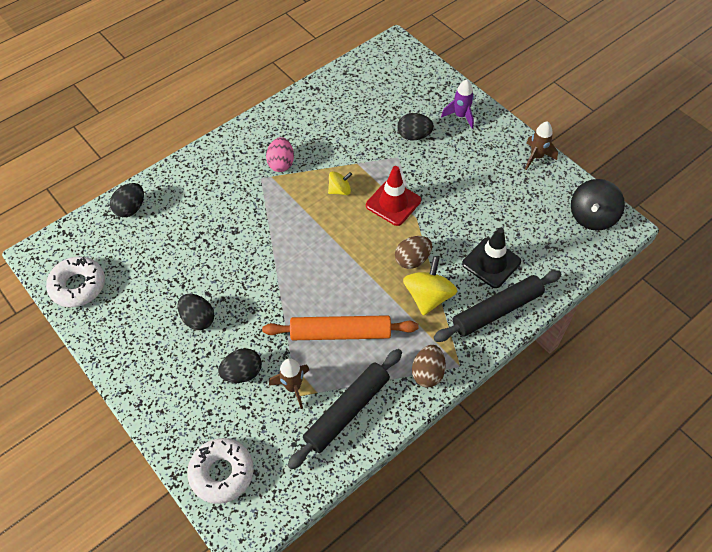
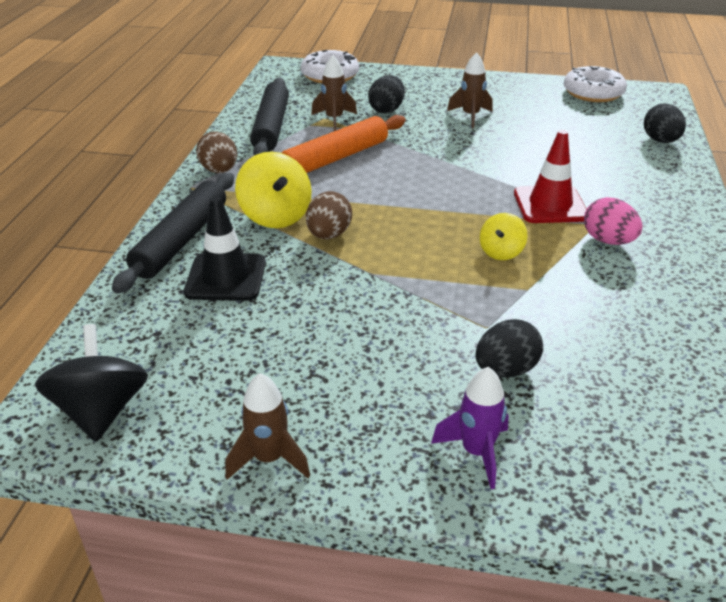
camera: 140 degrees right, 20 degrees down
(198, 319) = (470, 116): black egg -> brown rocket
(393, 203) = (420, 273): red traffic cone -> red traffic cone (550, 205)

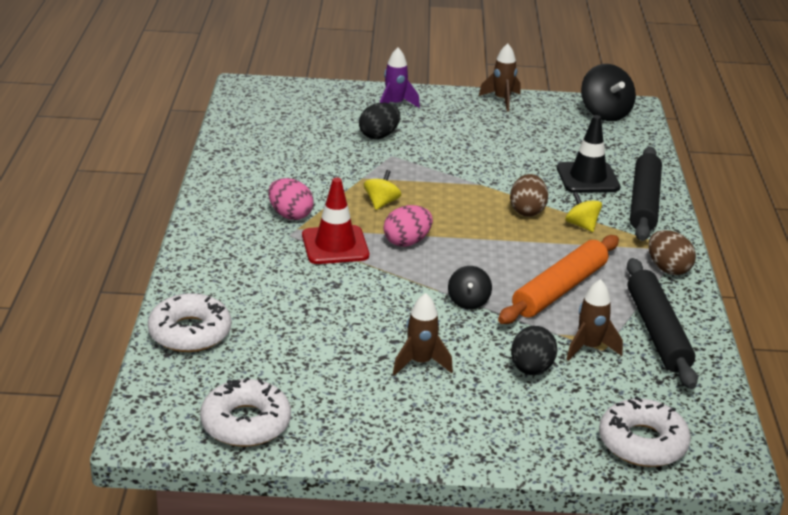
camera: 170 degrees right, 5 degrees down
(275, 216) = (581, 225): yellow spinning top -> yellow spinning top, size x0.59
(422, 152) = (468, 301): none -> black spinning top
(474, 205) = (407, 242): none -> pink egg
(660, 141) = (190, 332): black egg -> white donut

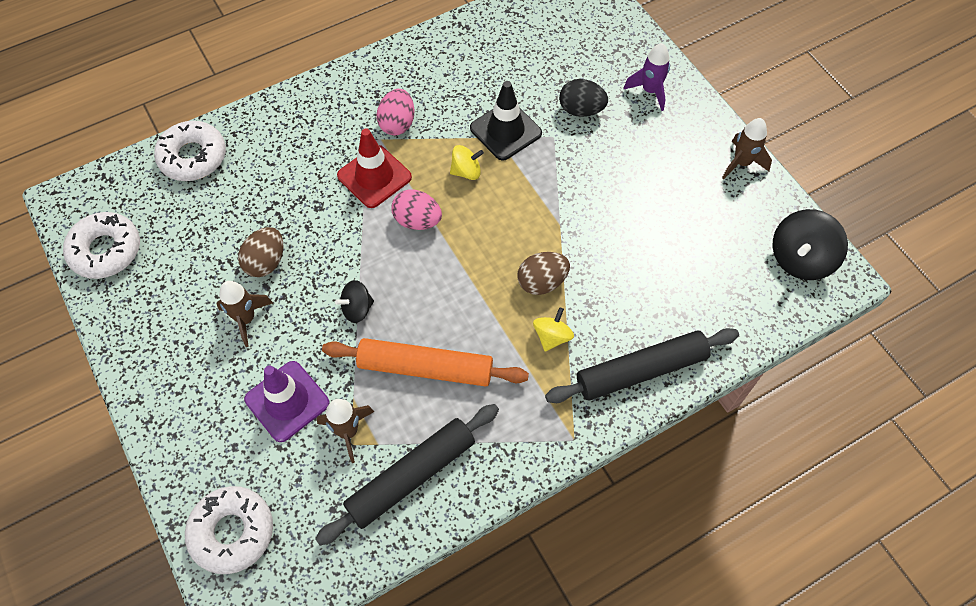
camera: 60 degrees right, 30 degrees up
(531, 369) = (287, 401): black egg -> purple traffic cone
(587, 178) = (647, 302): black traffic cone -> black traffic cone (505, 131)
(668, 269) = (528, 442): brown egg -> brown egg (266, 262)

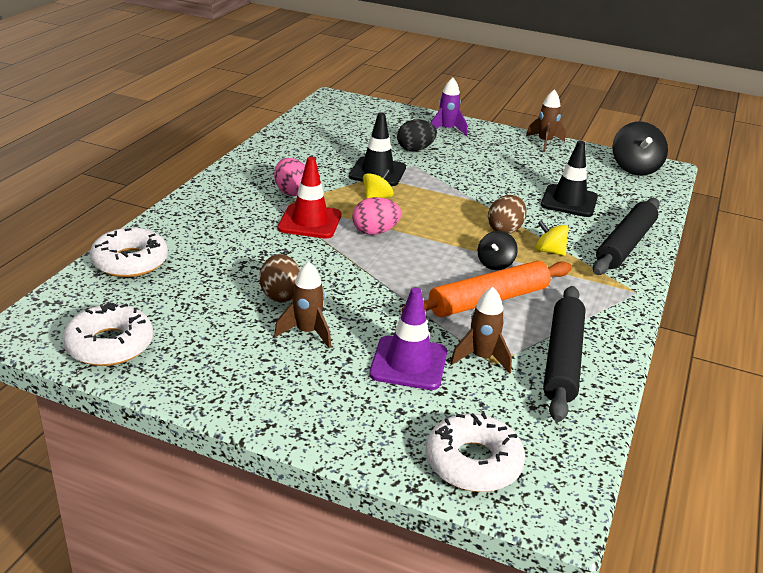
camera: 40 degrees left, 30 degrees down
(357, 309) = (393, 291): black spinning top -> black spinning top (495, 264)
(552, 336) = (549, 251): yellow spinning top -> yellow spinning top turned 45 degrees counterclockwise
(657, 274) = (569, 201): none -> black traffic cone

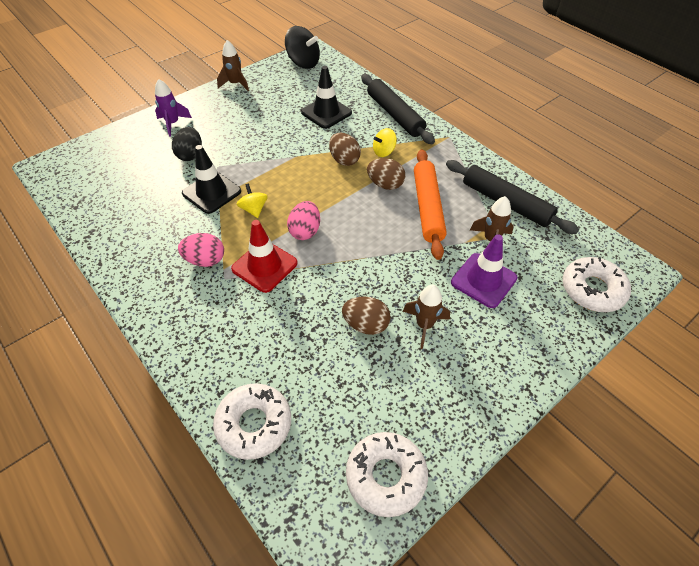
camera: 60 degrees left, 20 degrees up
(495, 264) = (385, 184): black spinning top -> brown egg

